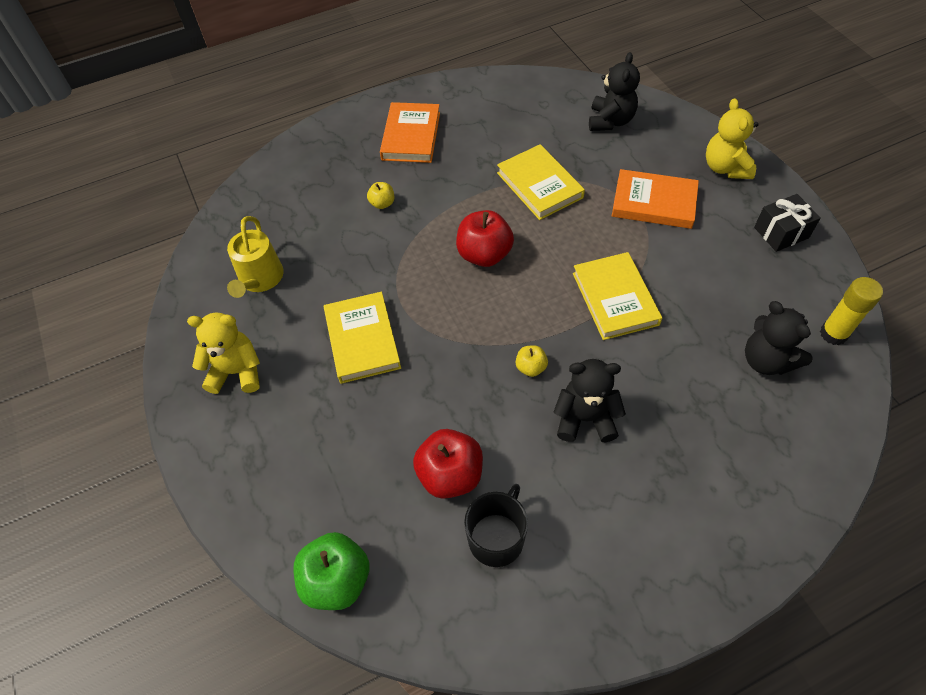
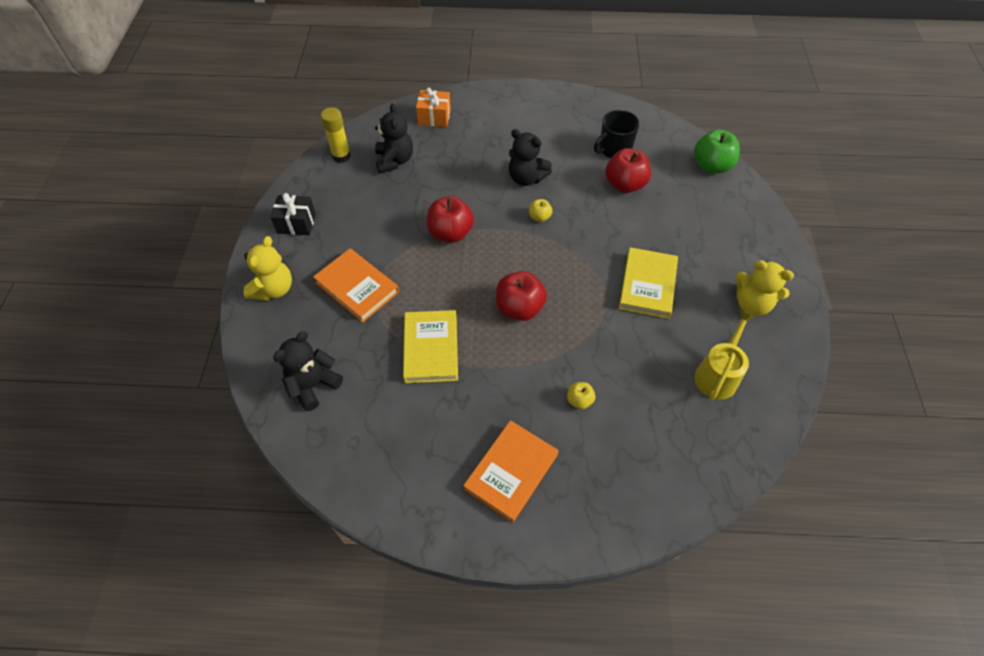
camera: 155 degrees left, 0 degrees up
(615, 298) = (450, 233): yellow book -> red apple
(790, 461) = (434, 117): none -> orange gift

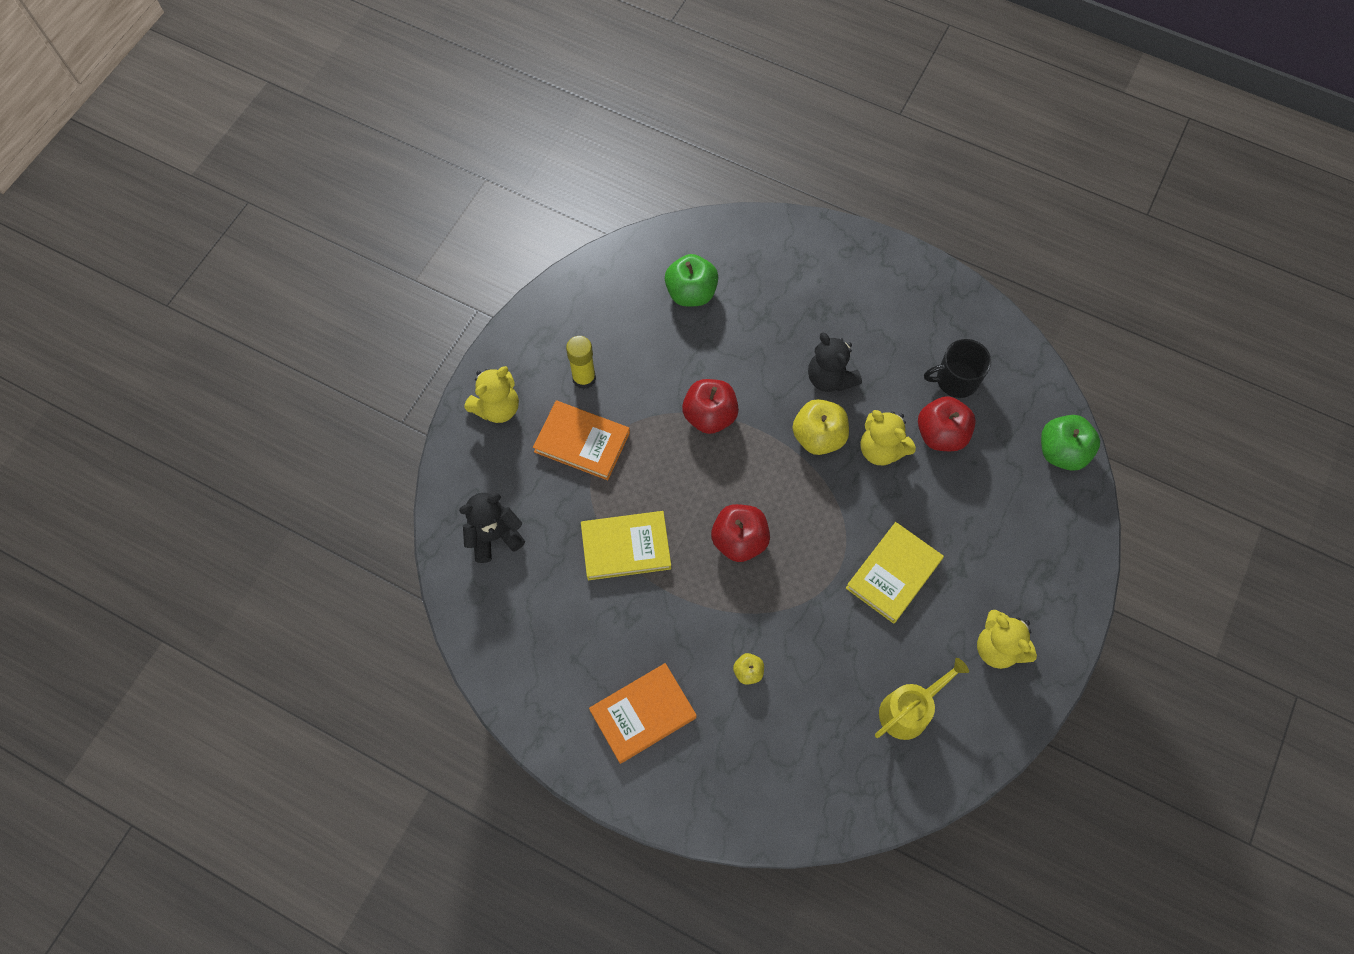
camera: 25 degrees right, 10 degrees up
(296, 223) = (551, 334): black gift -> none
(341, 156) = (634, 263): yellow glue stick -> yellow glue stick (584, 378)
(357, 287) = (582, 442): orange book -> orange book turned 45 degrees counterclockwise
(394, 160) = (691, 293): black teddy bear -> green apple
(431, 348) = (626, 547): yellow book -> yellow book turned 60 degrees clockwise
(434, 117) = (764, 248): orange gift -> none
(539, 217) = (818, 437): yellow apple -> yellow apple, size x1.95
(589, 209) = (881, 449): none -> yellow teddy bear

